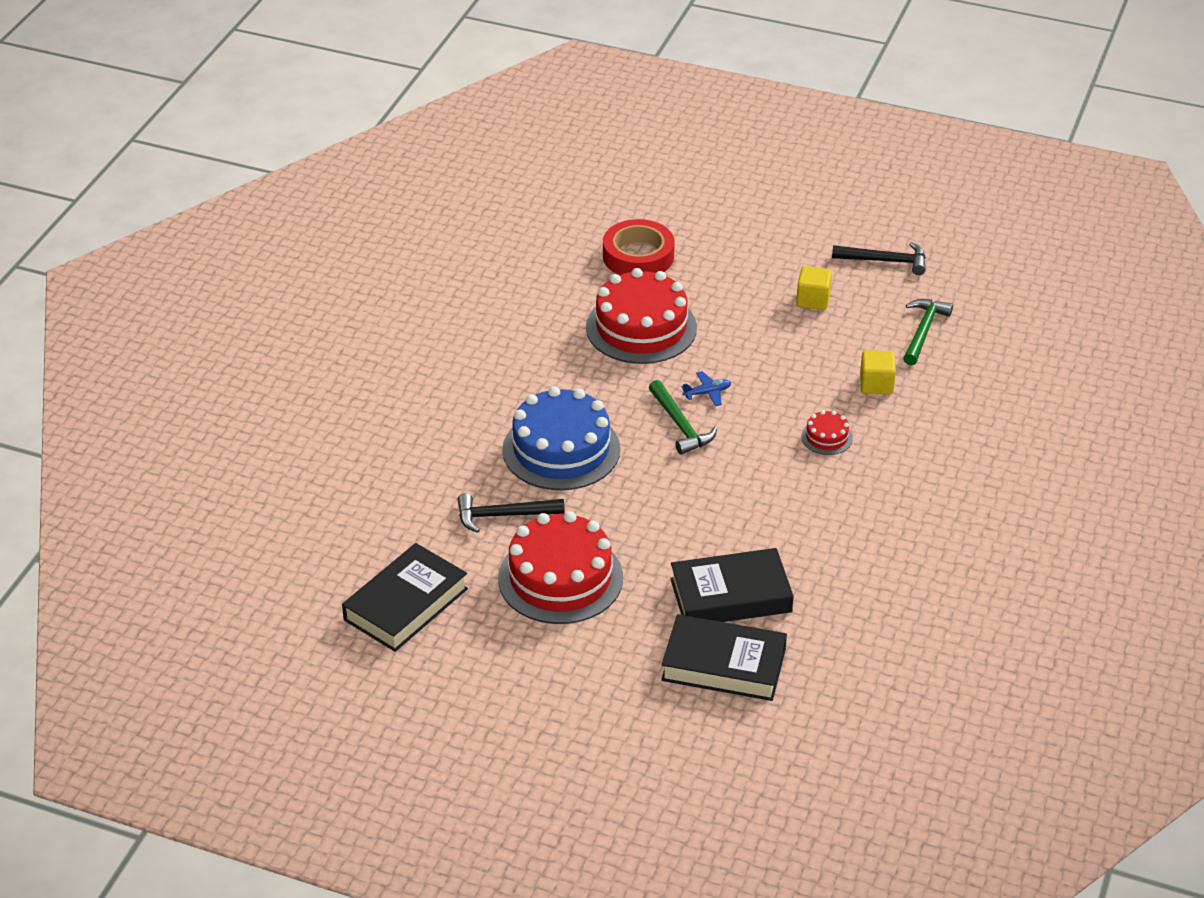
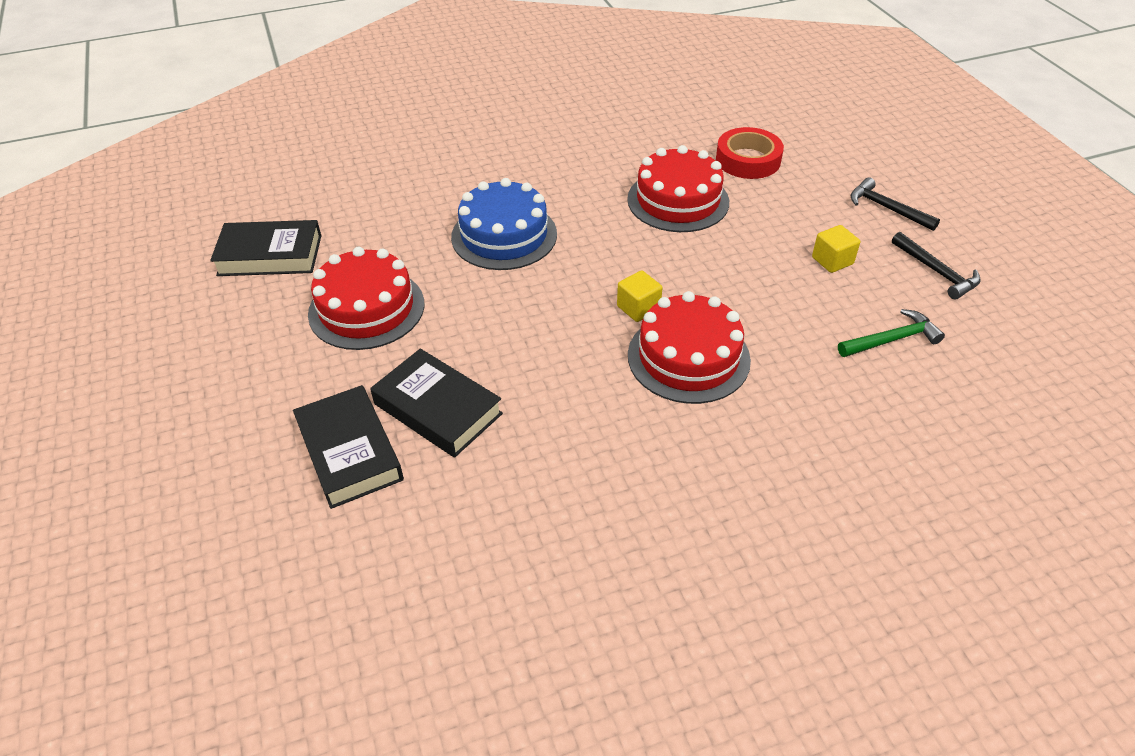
camera: 50 degrees right, 5 degrees up
(503, 515) = (405, 247): black hammer -> black hammer (887, 208)
(680, 425) = (600, 274): green hammer -> none
(707, 393) = (653, 267): blue plane -> none
(827, 437) = (688, 357): red cake -> red cake, size x2.28
(876, 384) = (789, 349): yellow cube -> yellow cube (638, 308)

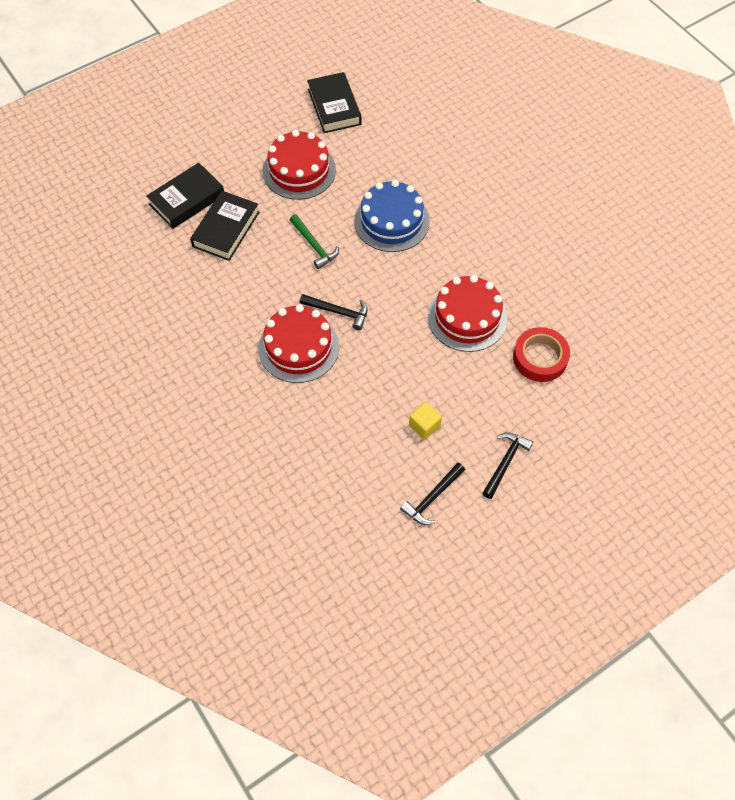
camera: 75 degrees right, 15 degrees up
(638, 308) = (338, 312): yellow cube -> black hammer
(892, 339) = (346, 467): green hammer -> green hammer (314, 245)

